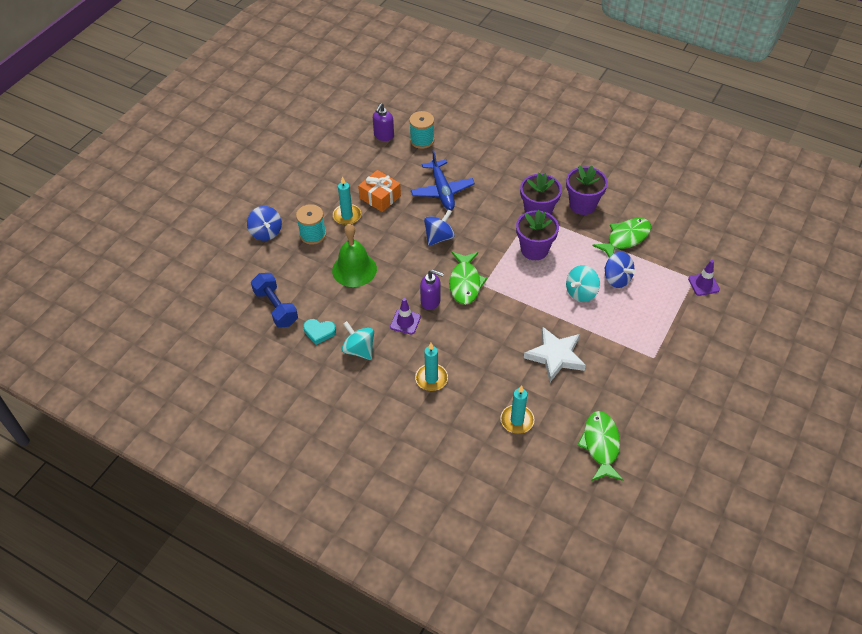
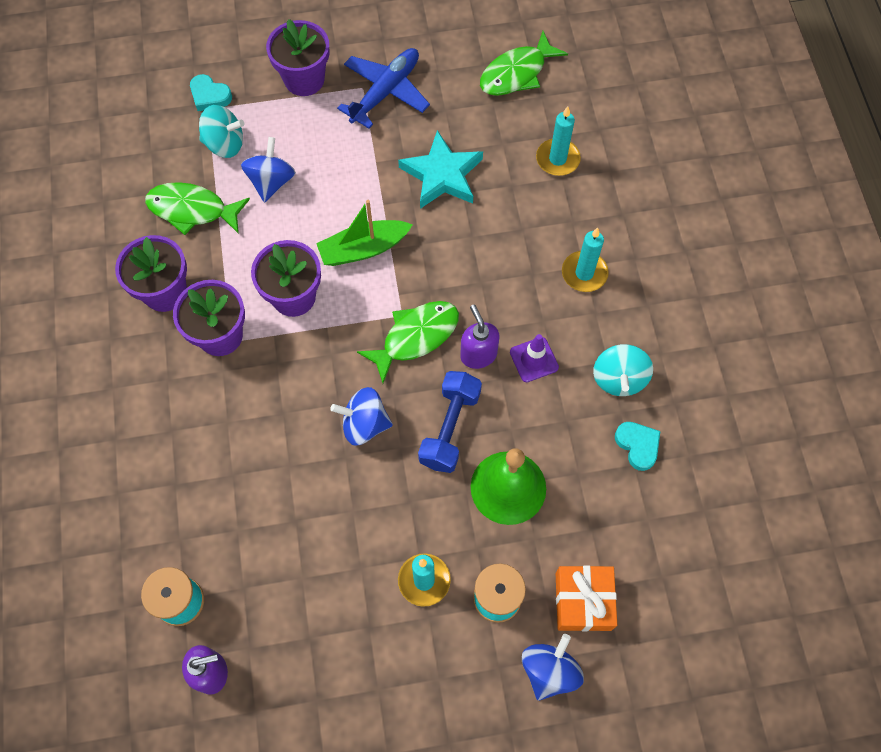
camera: 130 degrees left, 15 degrees up
(276, 307) = (653, 532): blue dumbbell -> blue dumbbell (450, 428)
(380, 197) = (350, 564): orange gift -> orange gift (583, 601)
(442, 191) = (271, 487): blue plane -> blue plane (386, 92)
(537, 292) = (363, 249): none -> green boat
(555, 356) = (442, 175): white star -> turquoise star
(581, 292) = (325, 205): turquoise spinning top -> turquoise spinning top (225, 144)
(682, 333) = (304, 79): none -> purple flower pot
(703, 284) = (210, 96): purple traffic cone -> turquoise heart

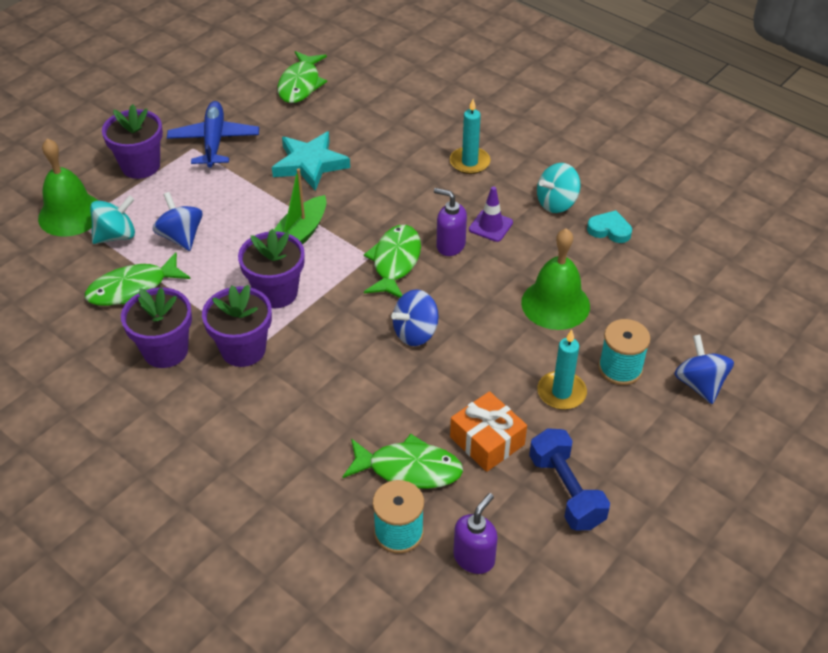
camera: 40 degrees left, 20 degrees down
(210, 96) = (70, 214): turquoise heart -> green bell
(239, 551) = (409, 469): none -> green fish
(450, 428) = (478, 297): blue dumbbell -> blue dumbbell (566, 491)
(557, 159) = (382, 114): turquoise candle -> none
(583, 601) = (674, 332): orange gift -> orange gift (487, 441)
(619, 378) = (556, 203): turquoise spinning top -> turquoise spinning top turned 90 degrees clockwise

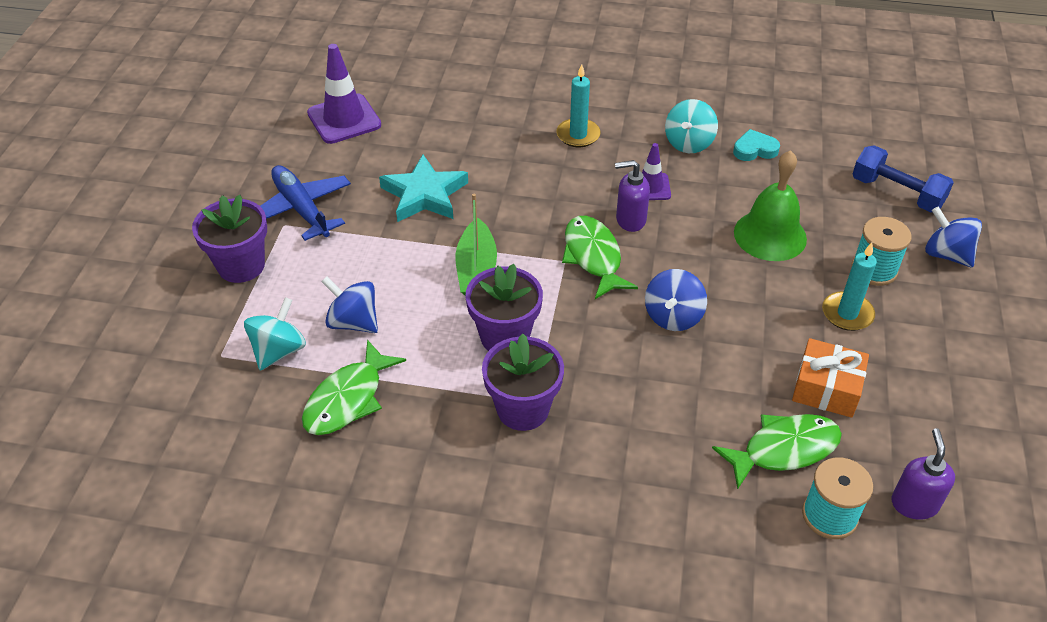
camera: 30 degrees left, 0 degrees up
(70, 214) = (204, 349): green bell -> none
(165, 351) = (442, 448): purple flower pot -> none
(300, 84) = (344, 119): green fish -> purple traffic cone
(566, 491) = (931, 401): blue dumbbell -> blue dumbbell (896, 193)

